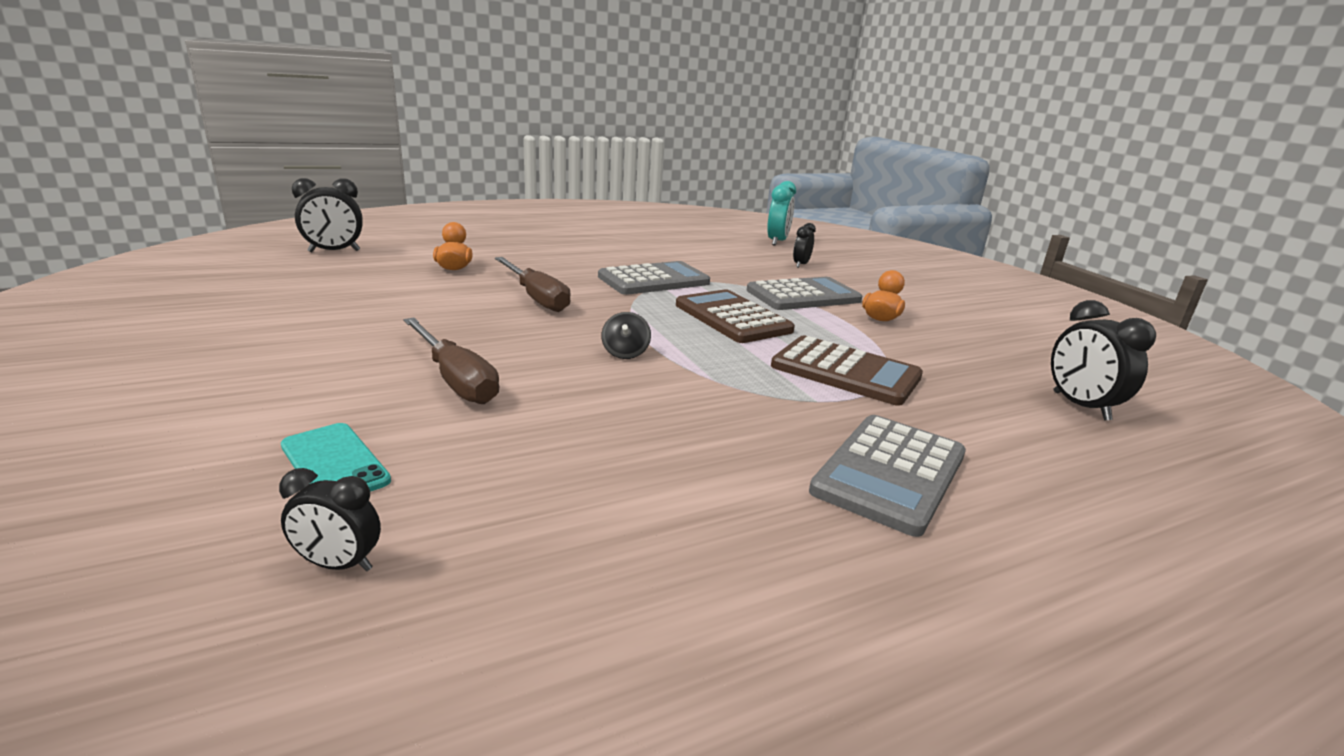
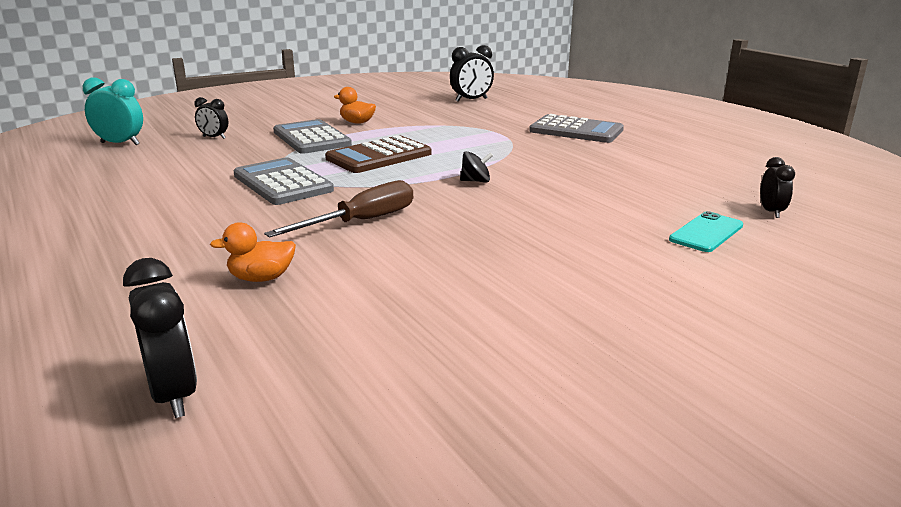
camera: 95 degrees left, 0 degrees up
(455, 379) = (568, 223): brown screwdriver -> none
(845, 372) = (462, 133): brown calculator -> none

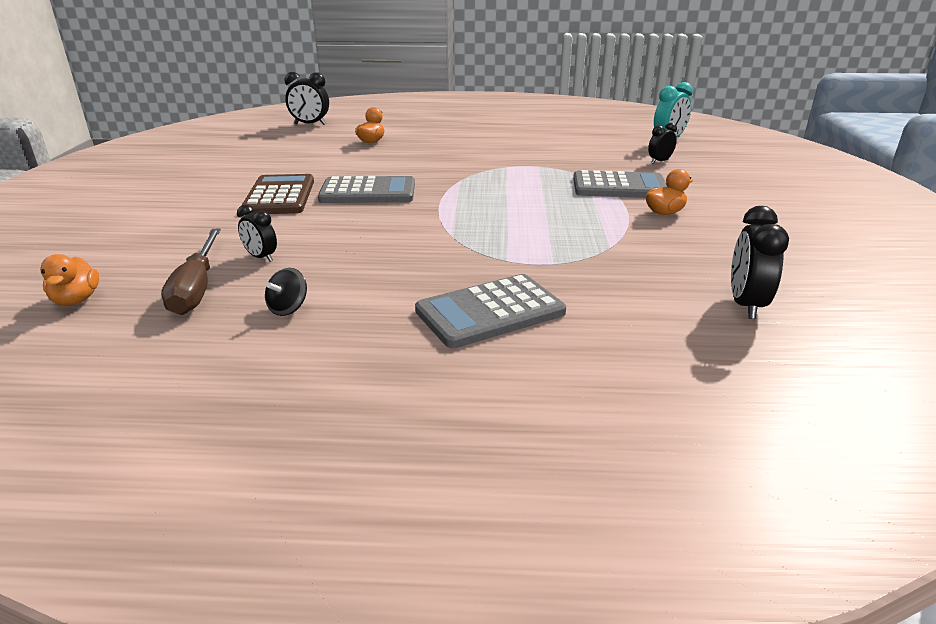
camera: 125 degrees right, 5 degrees up
(282, 183) = (506, 162): grey calculator -> grey calculator (368, 192)
(361, 222) = (401, 167): brown screwdriver -> brown screwdriver (197, 288)
(379, 156) = (529, 196): brown calculator -> brown calculator (279, 196)
(476, 181) = (413, 210): black spinning top -> black spinning top (288, 308)
(706, 232) = (183, 242): turquoise phone -> none
(771, 212) = (138, 286): black clock -> black clock (261, 257)
(828, 220) = (76, 300): none -> orange duck

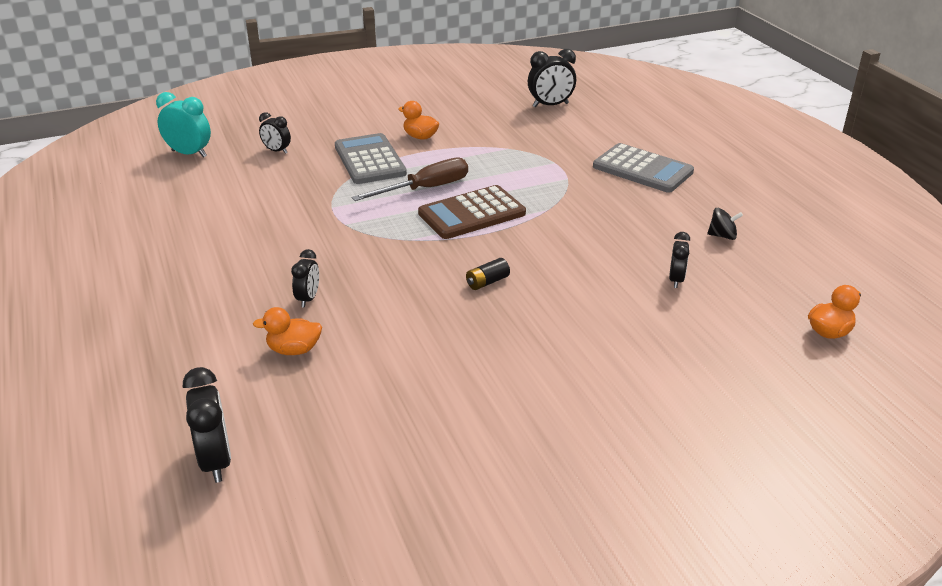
camera: 115 degrees left, 5 degrees up
(197, 288) = (748, 285): brown screwdriver -> brown screwdriver (425, 189)
(279, 196) = (547, 334): brown calculator -> brown calculator (472, 213)
(368, 192) = (487, 282): grey calculator -> black battery
(419, 149) = (308, 299): none -> black clock

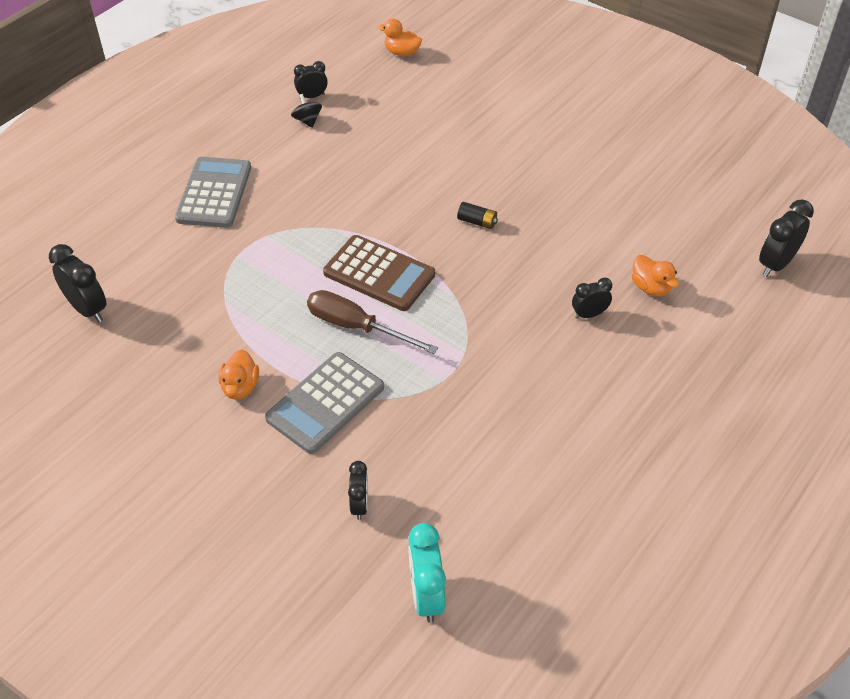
camera: 120 degrees left, 15 degrees up
(676, 280) = (392, 128): black clock -> black clock (312, 96)

